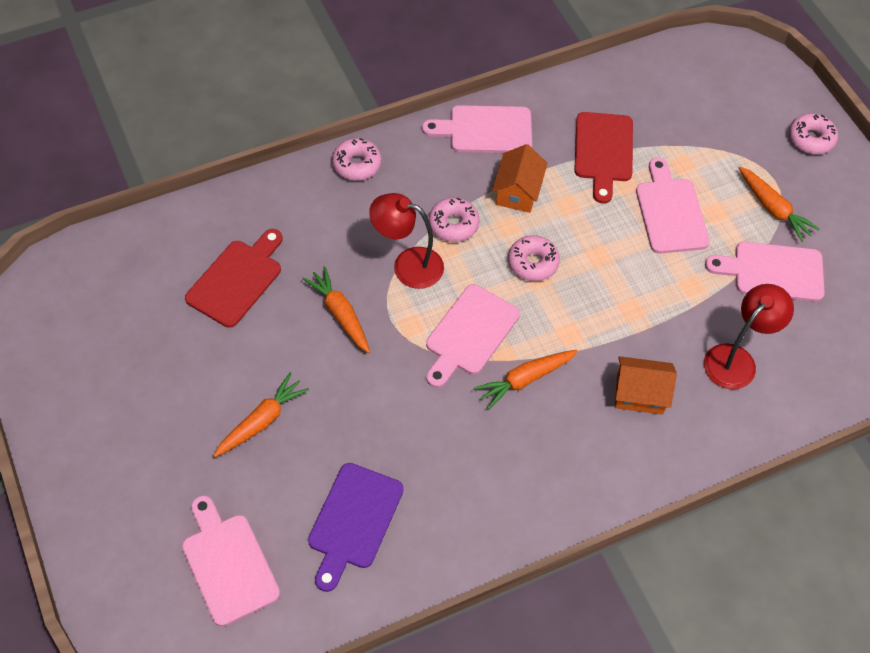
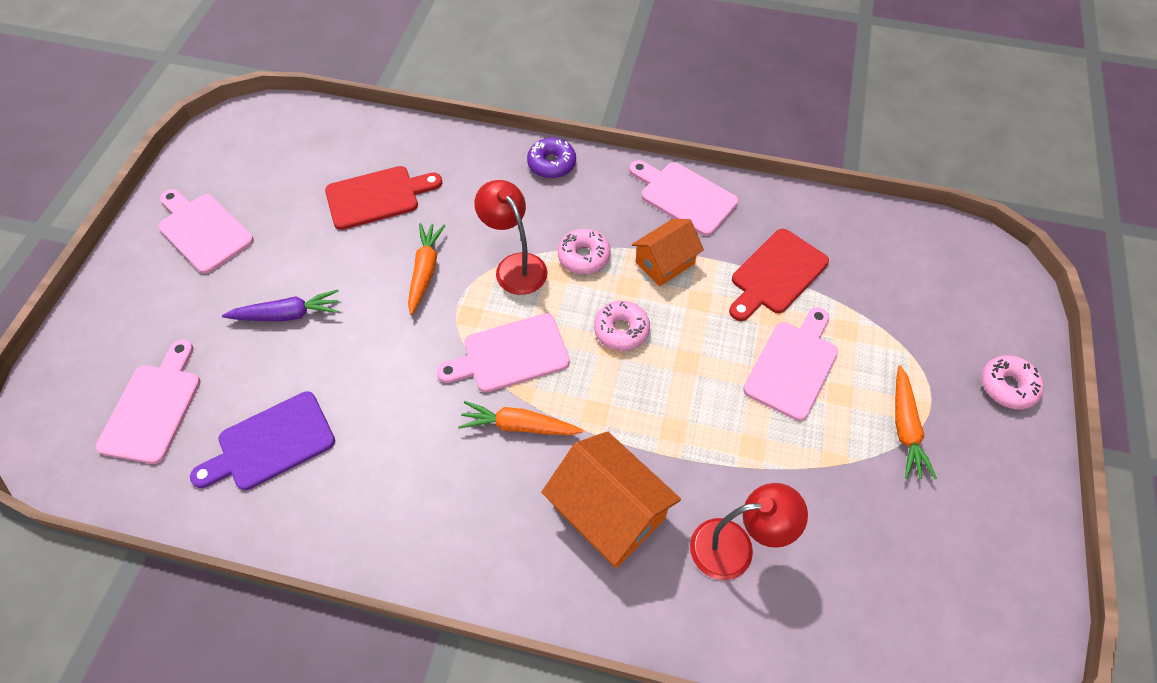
camera: 40 degrees right, 0 degrees up
(262, 421) = (287, 314): orange carrot -> purple carrot
(357, 164) = (551, 164): pink donut -> purple donut
(639, 394) = (609, 512): orange house -> orange house, size x1.58
(772, 271) = (850, 488): pink cutting board -> pink cutting board (203, 230)

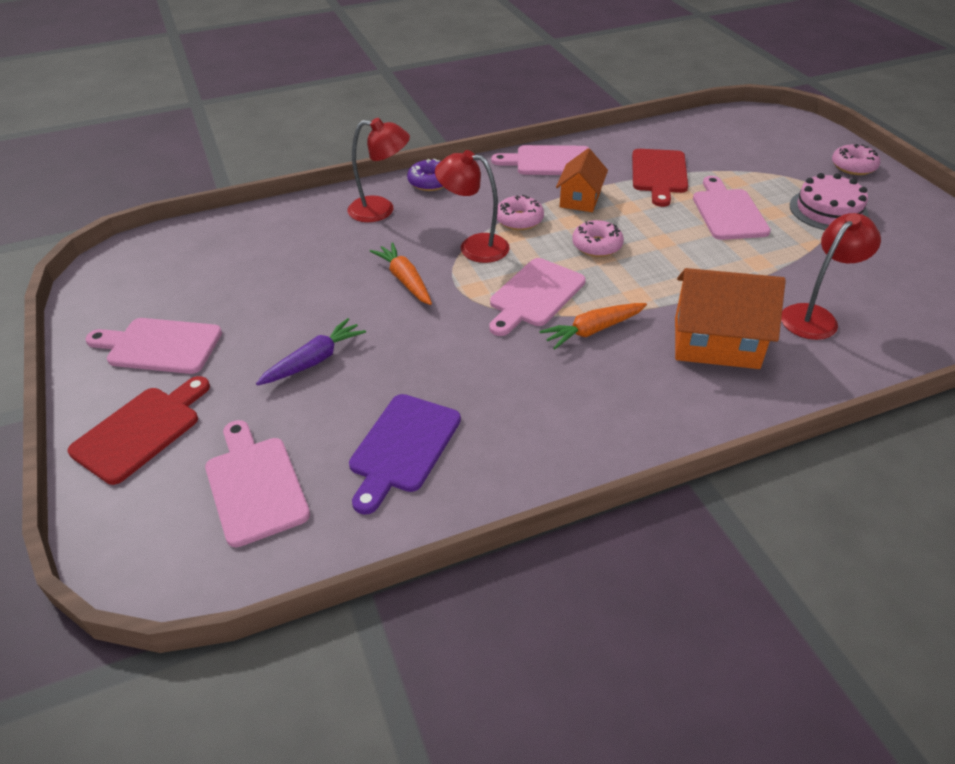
camera: 35 degrees left, 15 degrees down
(377, 197) = (307, 256): red cutting board -> red cutting board (141, 430)
(480, 176) = (381, 210): none -> red lamp
(905, 428) = (828, 210): orange carrot -> pink cake

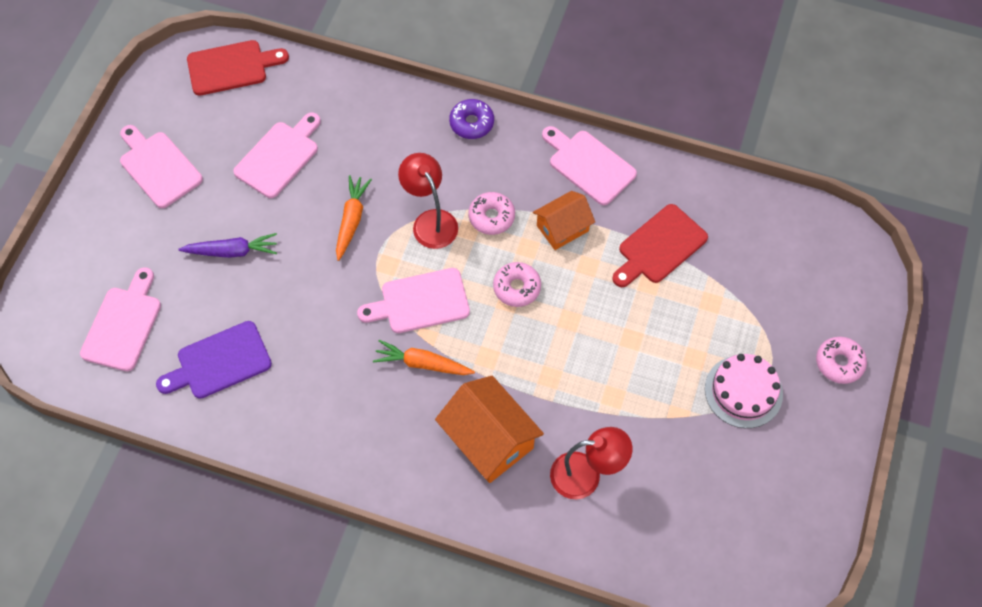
camera: 40 degrees right, 20 degrees up
(141, 430) = (99, 234): red cutting board -> red cutting board (231, 67)
(381, 210) = (405, 130): red lamp -> none
(728, 212) = (659, 330): pink cutting board -> pink cutting board (279, 156)

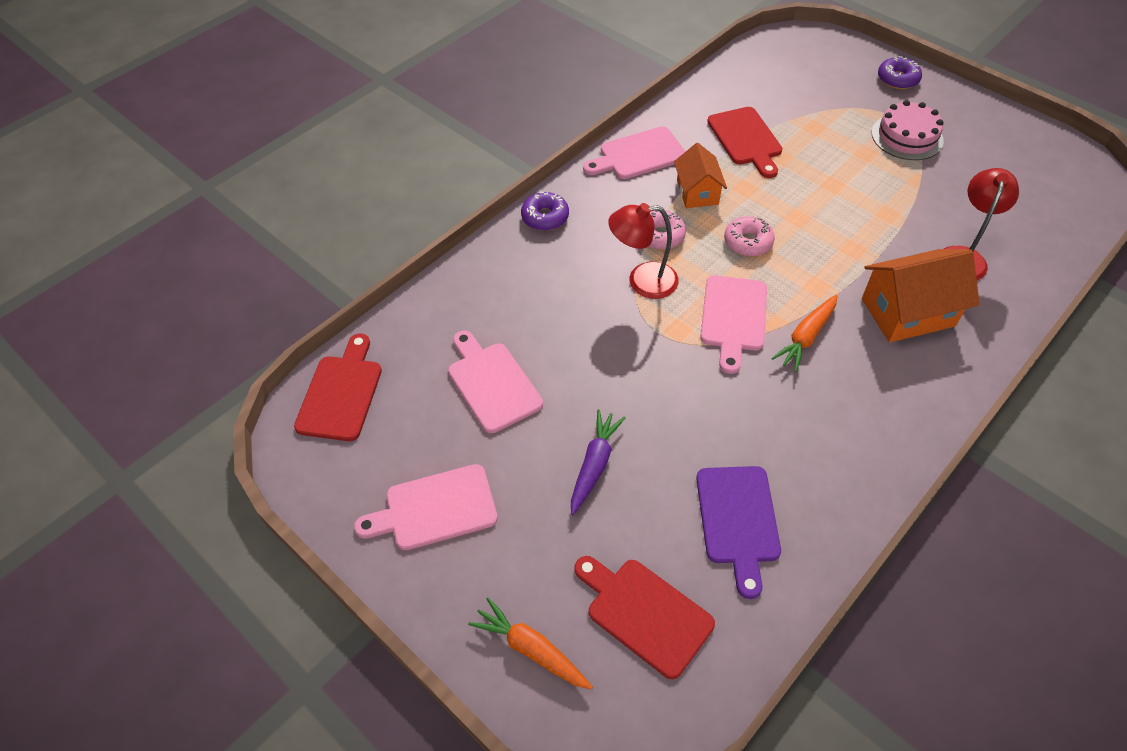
camera: 65 degrees left, 10 degrees down
(123, 324) = (644, 613): pink cutting board -> red cutting board
(352, 220) = (608, 343): orange carrot -> orange carrot (531, 649)
(839, 363) = (897, 79): pink donut -> purple donut

